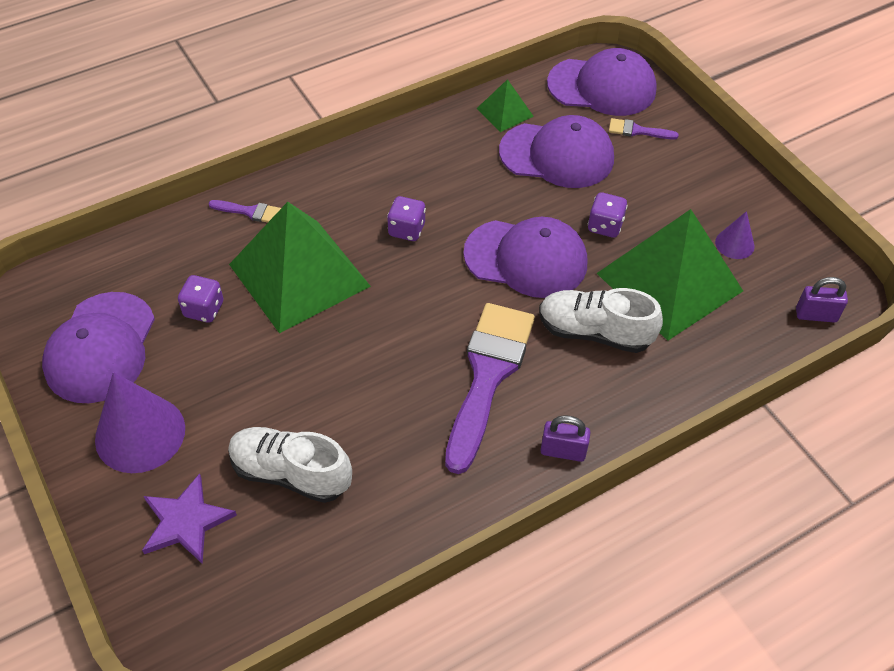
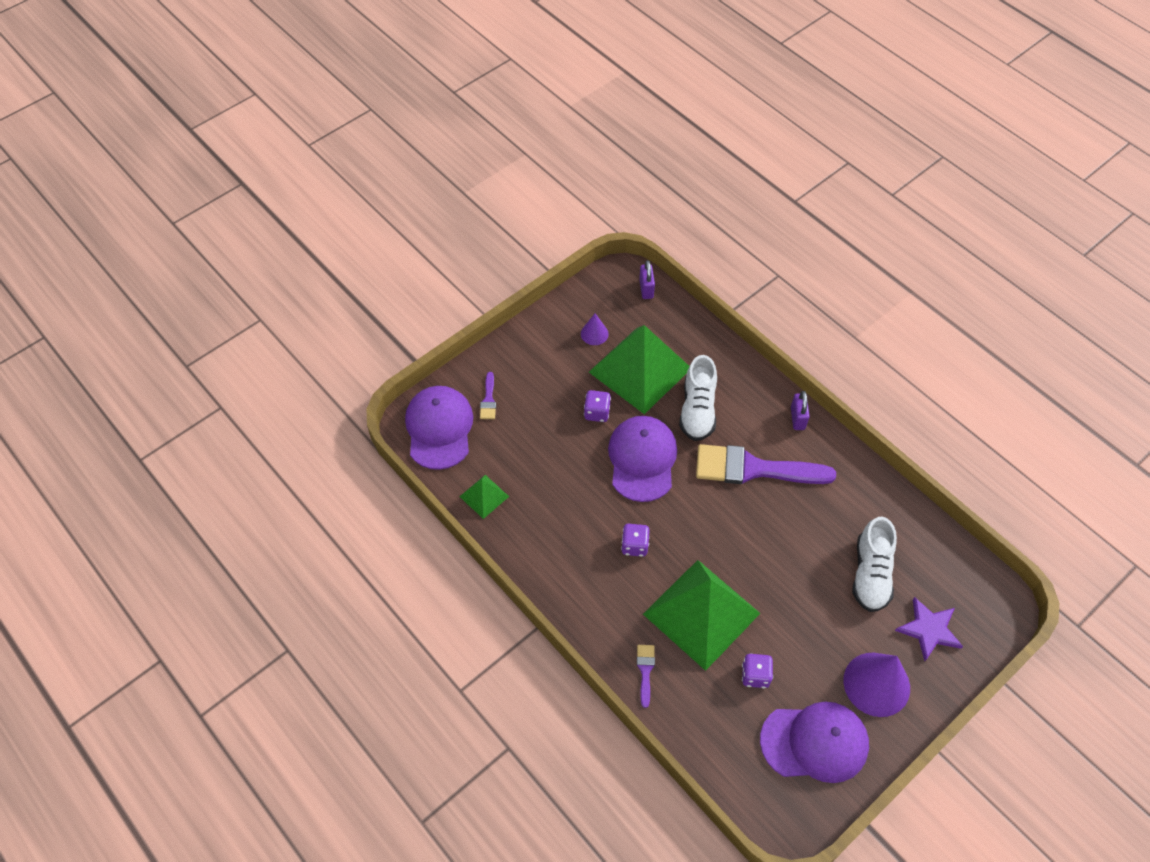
camera: 100 degrees left, 5 degrees up
(557, 155) = (528, 452): purple cap -> none

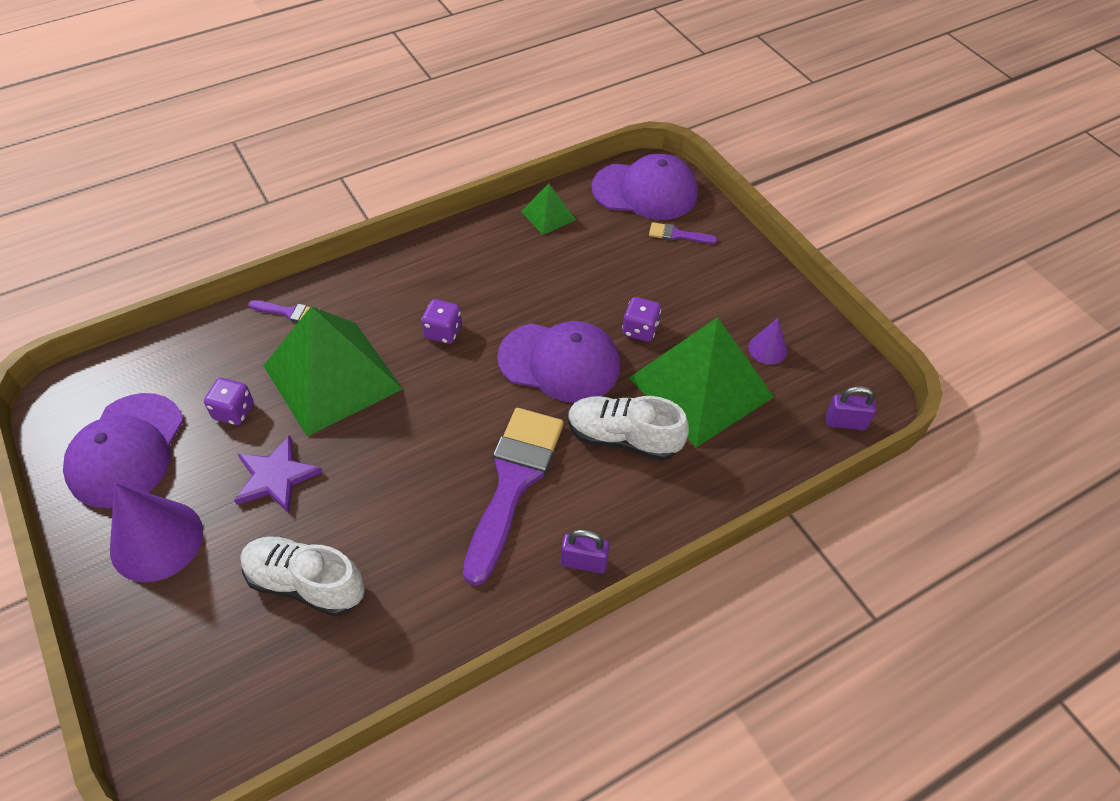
camera: 100 degrees right, 5 degrees down
(929, 629) = (194, 634): purple star -> purple star (276, 477)

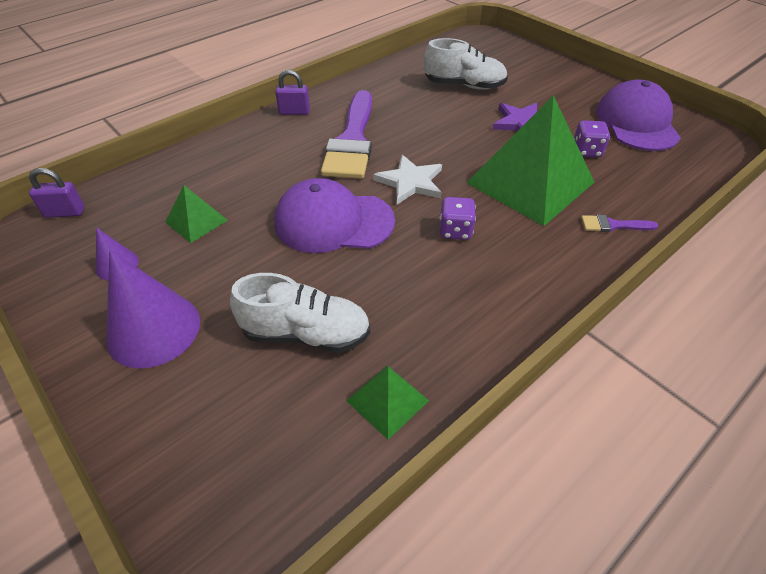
camera: 170 degrees right, 5 degrees down
(156, 540) = (568, 90): purple cone -> purple cone (153, 329)
(464, 400) = (410, 182): none -> white star
(623, 438) = (270, 176): white shoe -> white shoe (306, 333)
(640, 330) = (254, 263): purple dice -> none
(645, 191) = (242, 483): purple cap -> none
(677, 235) = (197, 400): purple brush -> none
(700, 387) = (196, 221): green pyramid -> green pyramid, size x0.45

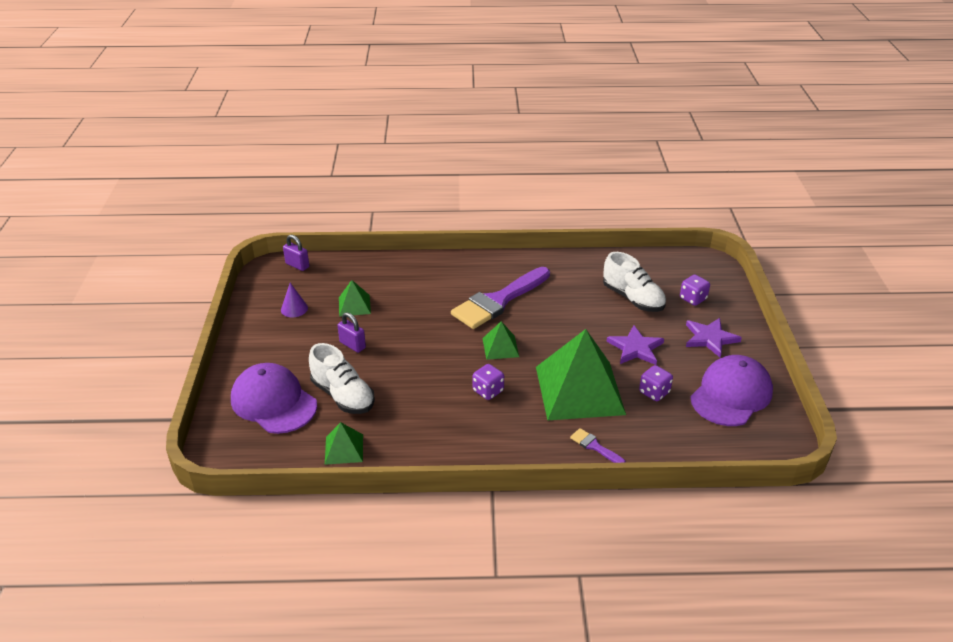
camera: 40 degrees right, 10 degrees down
(153, 329) = (279, 351): purple cone -> none
(294, 112) = (486, 262): purple padlock -> purple padlock (352, 345)
(333, 222) = (425, 346): purple cap -> purple cap (273, 402)
(410, 182) = (500, 347): white star -> green pyramid
(507, 66) = (693, 299): none -> purple dice
(561, 89) = (710, 338): none -> purple star

